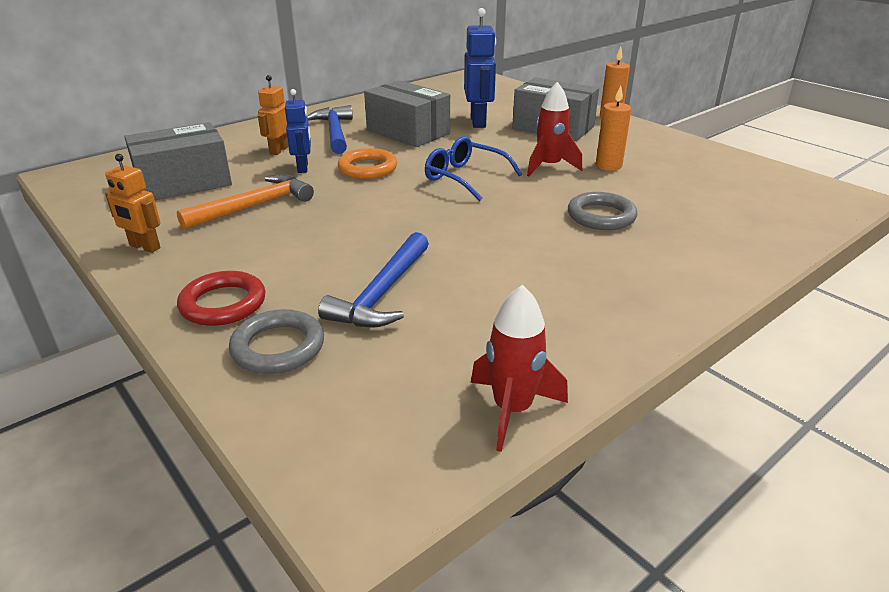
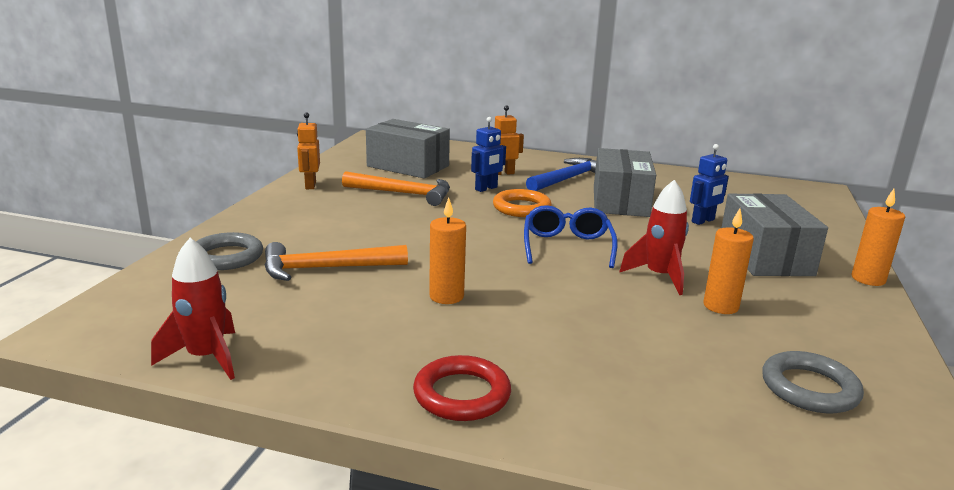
camera: 55 degrees right, 10 degrees down
(223, 304) = (264, 226): red ring -> red ring (462, 394)
(382, 293) = (326, 268): blue hammer -> orange hammer
(478, 122) = (703, 221): blue robot -> blue robot, size x0.63
(502, 252) = (446, 296): none -> orange candle
(601, 216) = (586, 327): grey ring -> grey ring (809, 388)

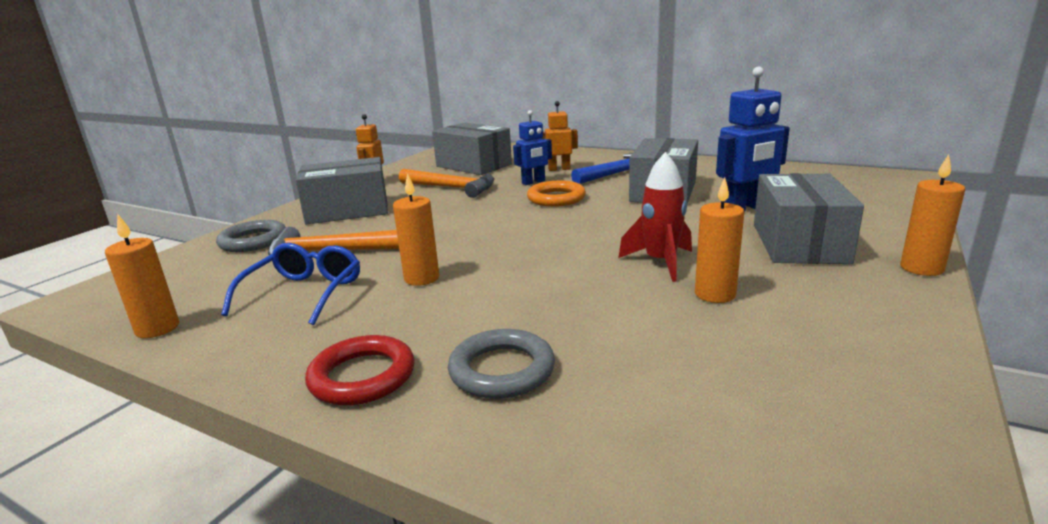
camera: 15 degrees right, 0 degrees up
(206, 358) = (157, 328): red rocket -> orange candle
(307, 220) = (347, 210): none -> grey box
(567, 246) = (578, 233): blue glasses -> blue glasses (304, 293)
(703, 221) = (745, 208): blue robot -> blue robot, size x1.58
(809, 388) = (778, 393): grey ring -> grey ring (502, 370)

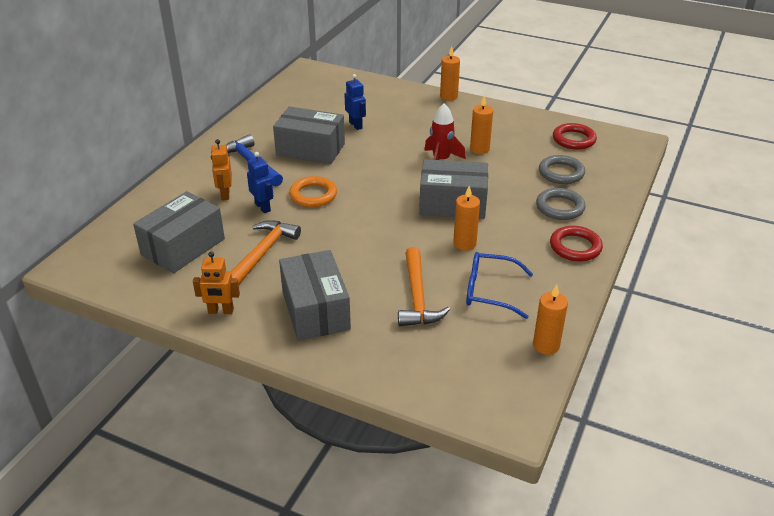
camera: 95 degrees left, 15 degrees up
(253, 241) = (389, 352): grey ring -> grey ring (561, 173)
(745, 208) = (356, 125): blue robot -> blue robot, size x0.63
(799, 243) = (415, 118): grey box -> grey box (452, 204)
(833, 422) = (574, 139): none -> red ring

